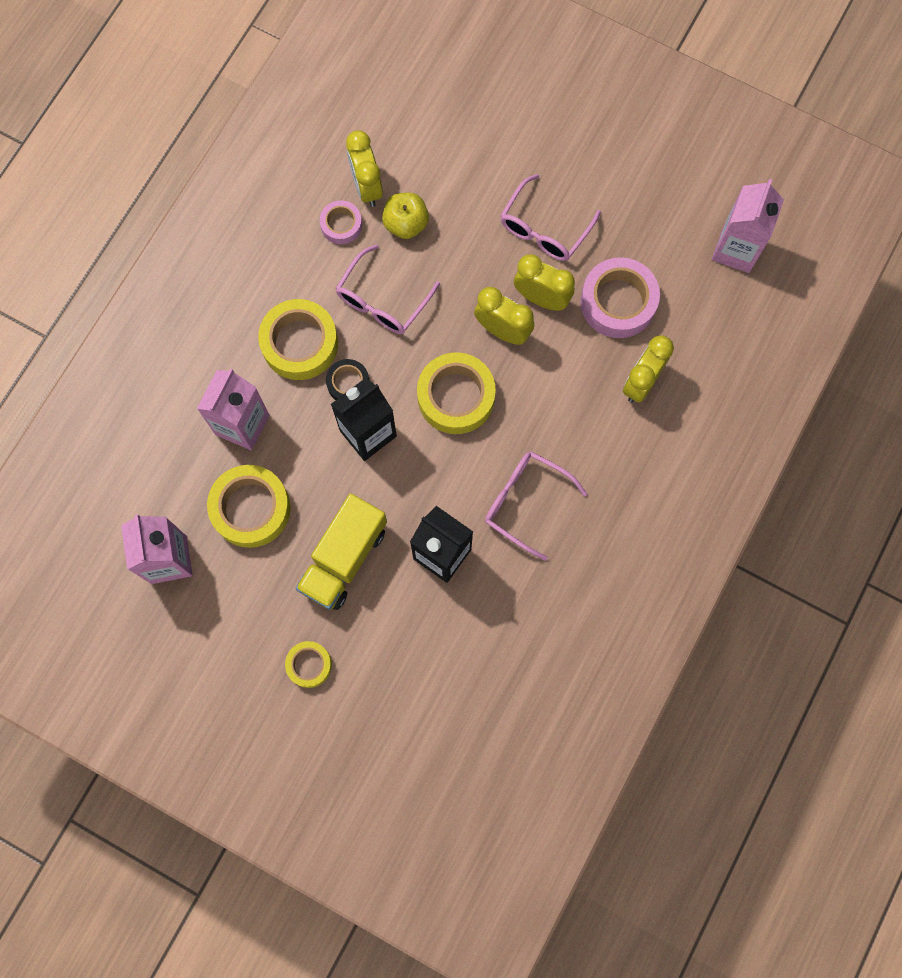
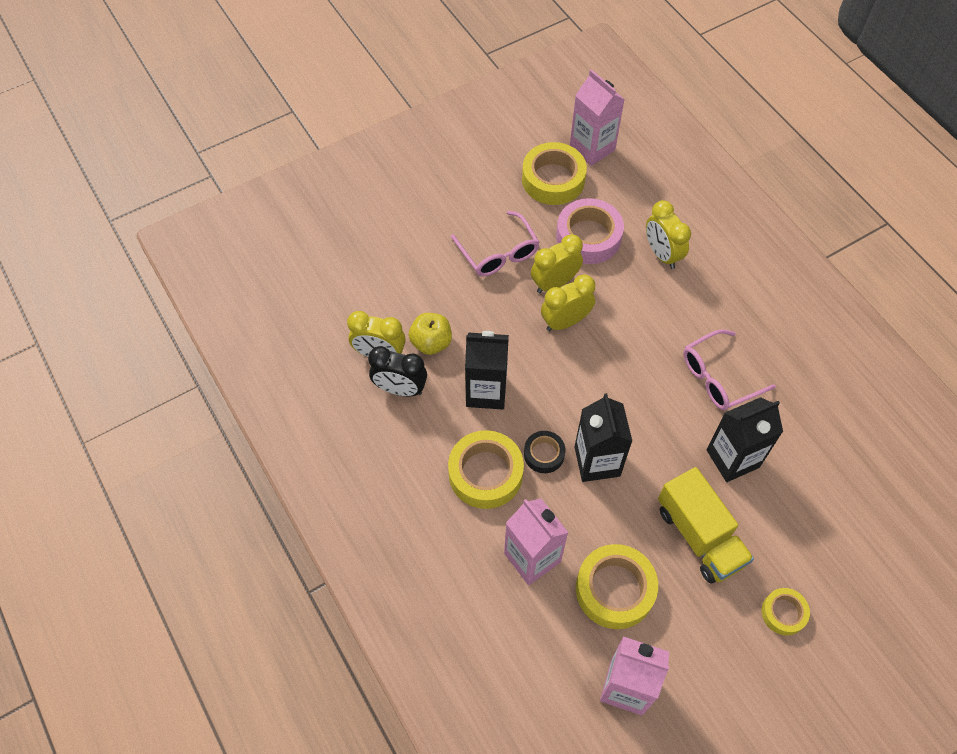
camera: 60 degrees left, 15 degrees down
(341, 225) = (400, 389): pink tape -> black clock
(383, 300) = (486, 391): pink glasses -> black carton
(456, 397) = (602, 381): yellow tape -> yellow tape (553, 179)

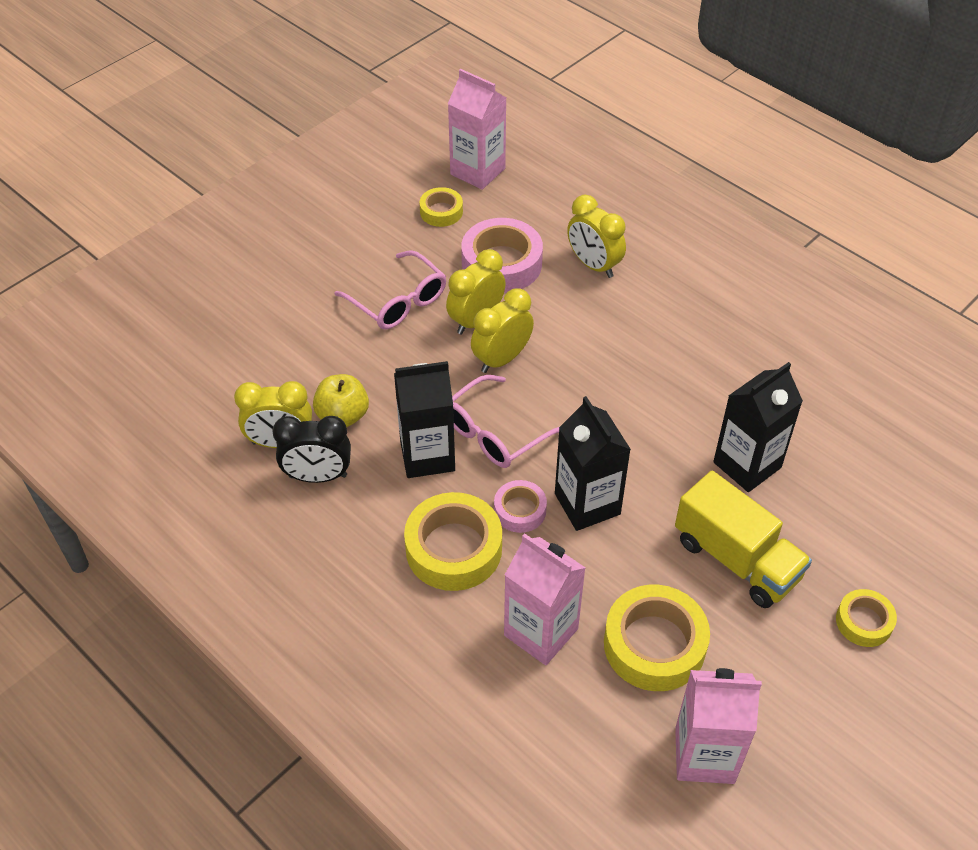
camera: 15 degrees left, 10 degrees down
(544, 454) = (520, 510): black tape -> pink tape
(553, 179) = (441, 211): yellow tape -> yellow tape, size x0.55
(719, 377) = (702, 381): pink glasses -> pink glasses (495, 432)

